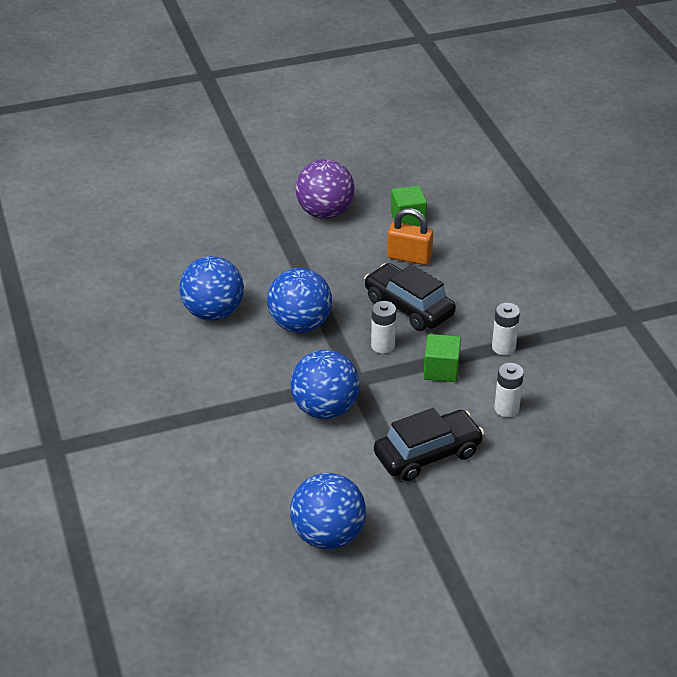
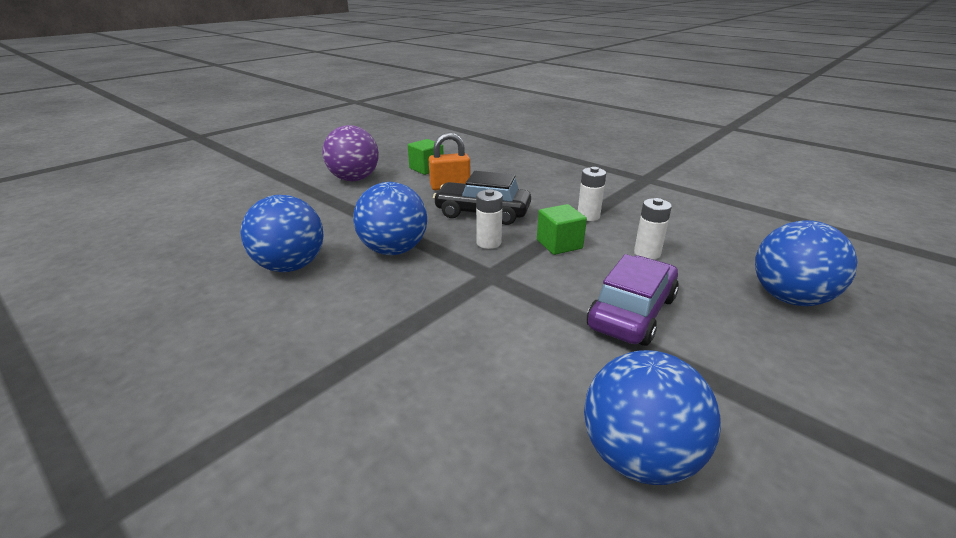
camera: 30 degrees left, 10 degrees down
(325, 409) = (485, 309): blue ball -> blue ball (789, 298)
(427, 454) = (631, 312): black car -> purple car

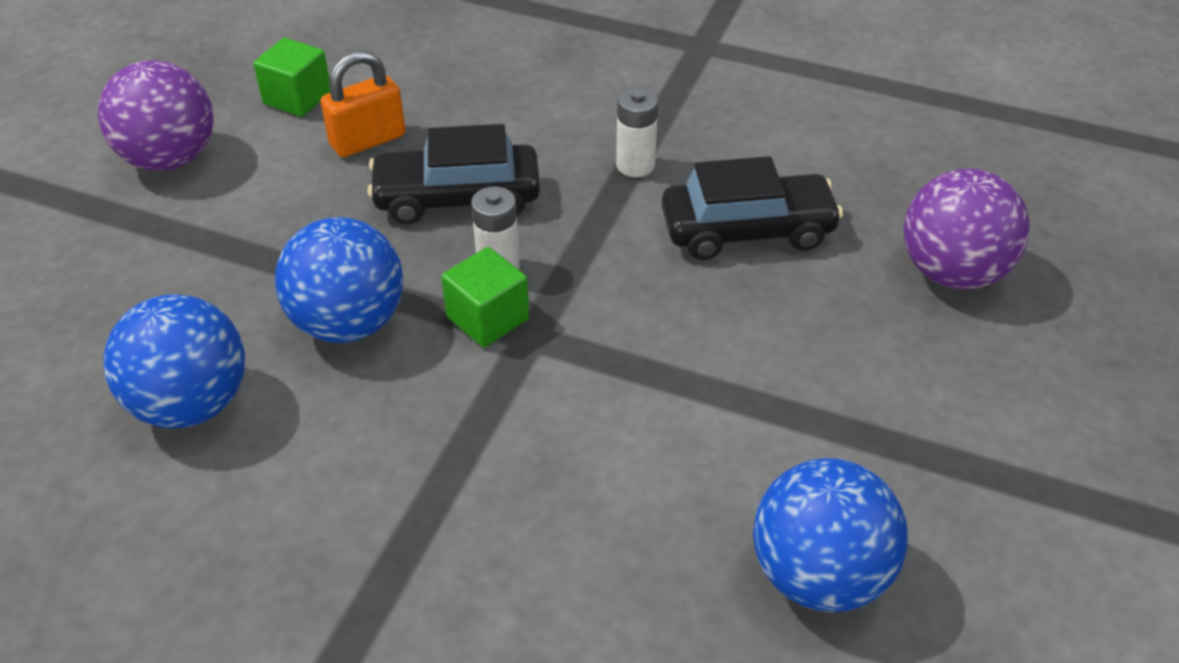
camera: 20 degrees left, 15 degrees up
(559, 244) = (611, 243): green cube -> green cube (487, 318)
(631, 312) = (755, 355): purple car -> none
(647, 253) = (747, 230): white battery -> black car
(789, 298) = (952, 272): blue ball -> purple ball

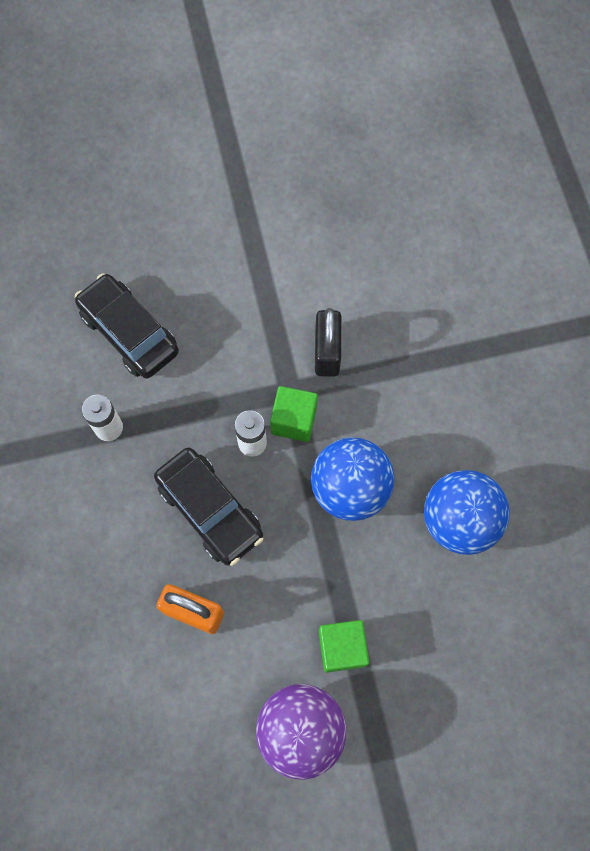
camera: 125 degrees left, 25 degrees up
(297, 98) = (181, 703): green cube -> green cube (342, 648)
(548, 401) = (327, 352): none -> black padlock
(819, 575) = (338, 190): blue ball -> none
(952, 272) = (97, 219): purple ball -> none

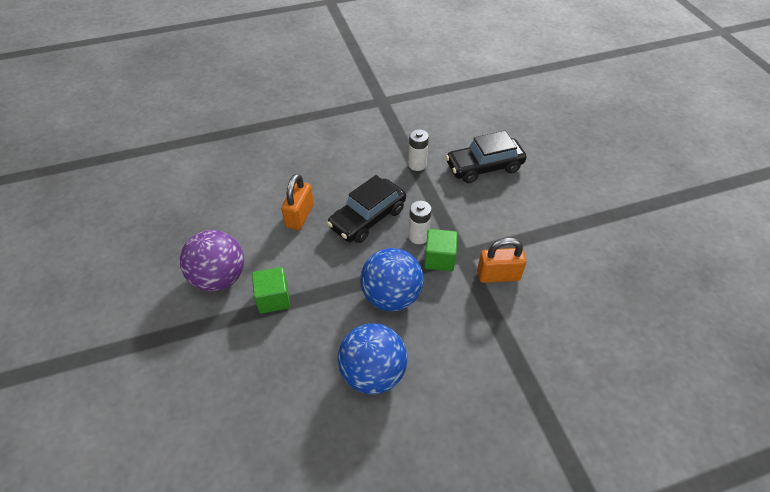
camera: 85 degrees right, 20 degrees down
(129, 333) = (484, 167): black car -> black car turned 150 degrees counterclockwise
(327, 352) = (498, 275): black padlock -> orange padlock

